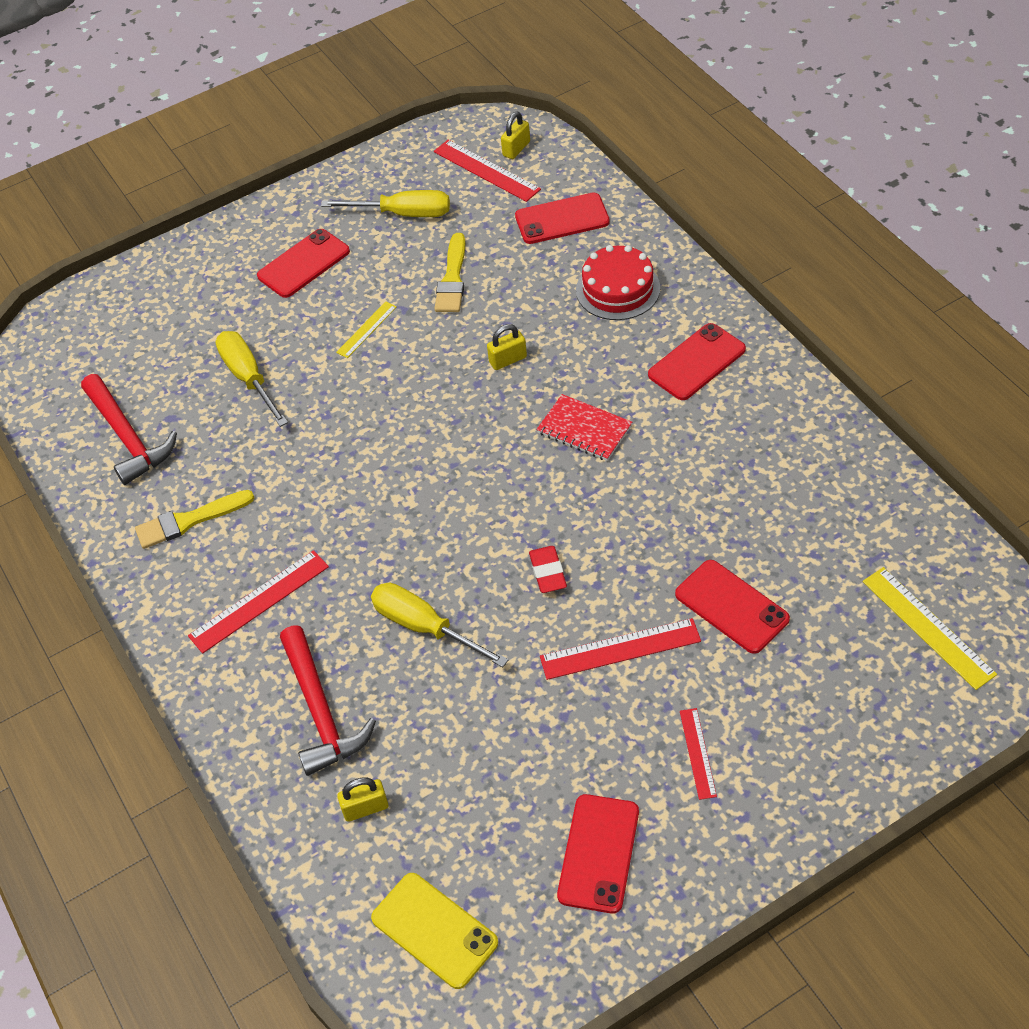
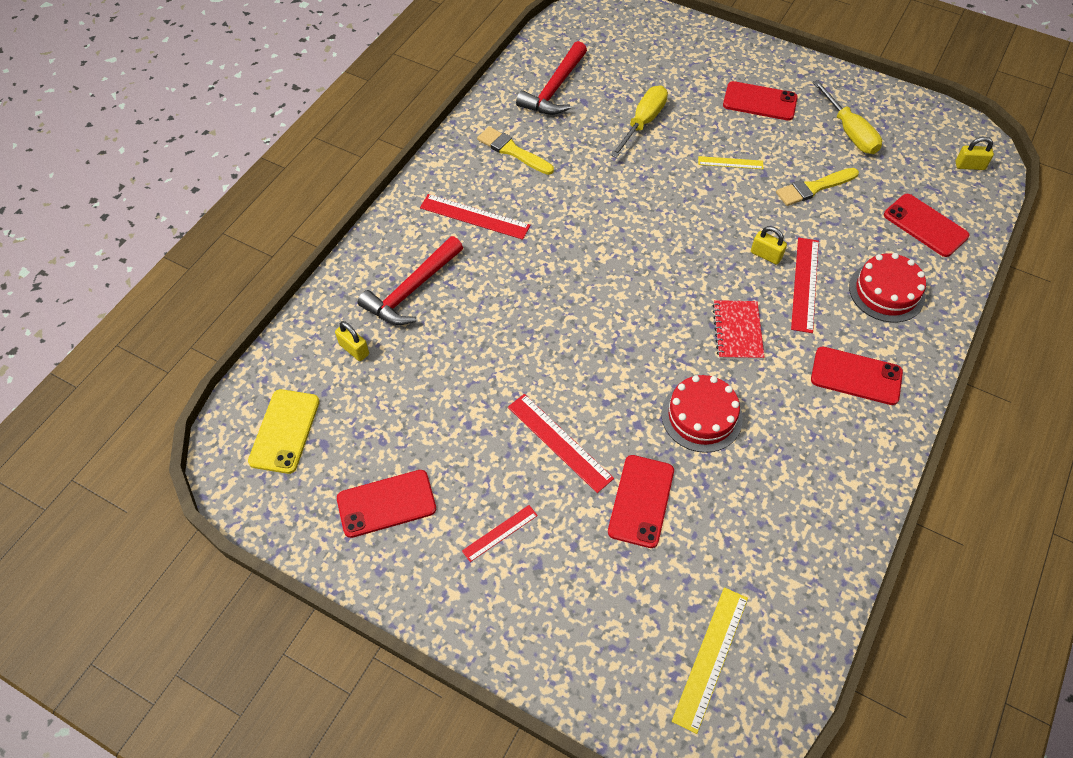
camera: 55 degrees right, 5 degrees up
(424, 627) = (508, 315): yellow screwdriver -> none
(486, 170) = (932, 158): red ruler -> red ruler (805, 284)
(548, 572) = (597, 366): red eraser -> none
(665, 509) = (701, 416): none -> red cake

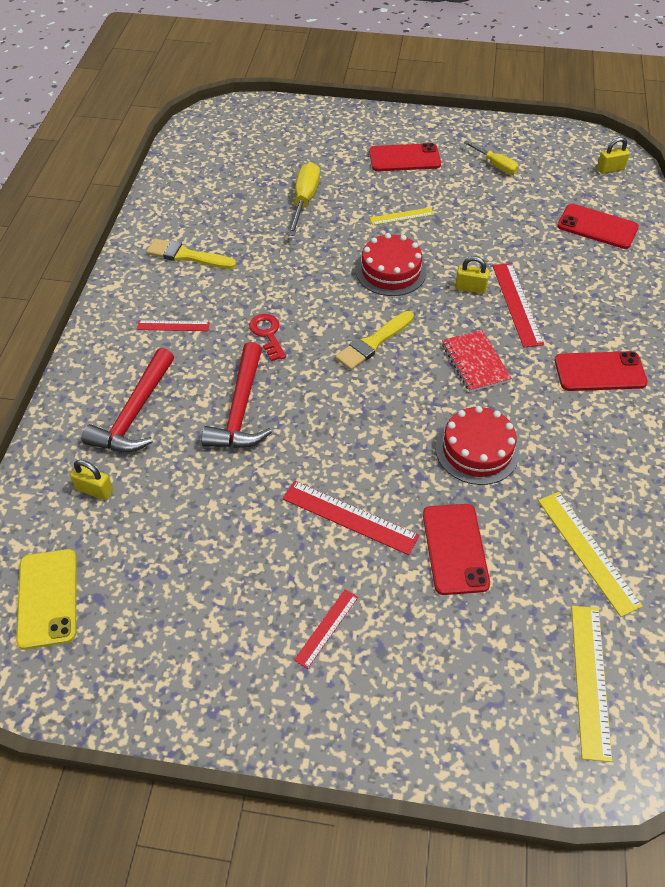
camera: 20 degrees left, 5 degrees down
(386, 503) = (192, 638): red phone -> none
(474, 216) = (173, 326): red ruler -> red ruler, size x0.60
(554, 89) = (206, 191): red hammer -> red hammer (240, 410)
(555, 248) = (267, 334): none -> red key
(762, 543) = (588, 551): none -> yellow ruler
(813, 188) = (486, 219): yellow brush -> yellow brush (373, 343)
(849, 132) = (495, 165): yellow screwdriver -> yellow screwdriver, size x0.65
(886, 292) = (591, 291): red cake -> red cake (391, 271)

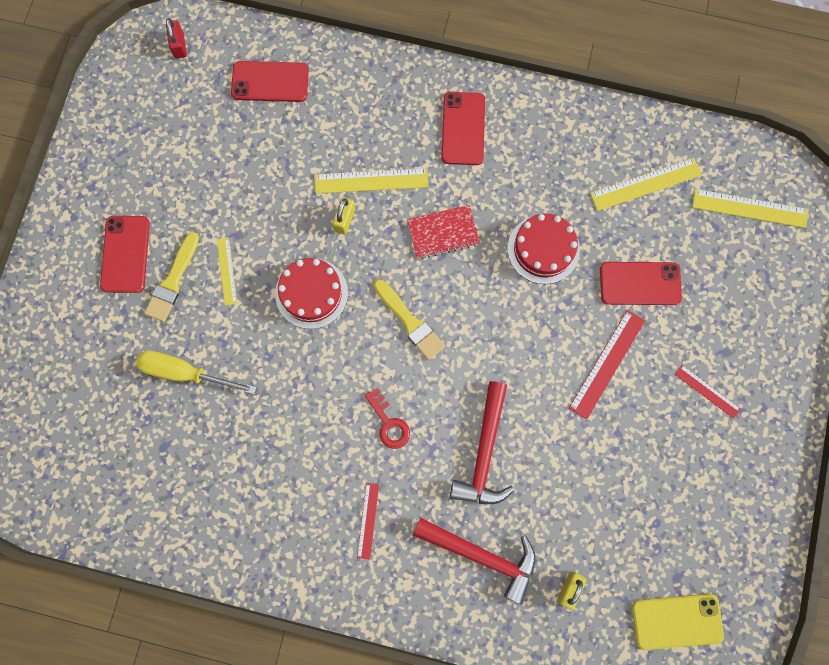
camera: 85 degrees left, 25 degrees up
(187, 256) = (261, 507): yellow brush -> yellow brush (173, 281)
(240, 410) = (484, 453): red hammer -> red hammer turned 90 degrees clockwise
(267, 334) = (389, 423): red key -> red key turned 105 degrees counterclockwise
(495, 165) = (154, 159): yellow screwdriver -> none
(517, 304) = (371, 181): red ruler -> yellow ruler
(597, 227) = (270, 82): red phone -> red phone turned 60 degrees clockwise
(610, 169) = (179, 45): yellow padlock -> red padlock

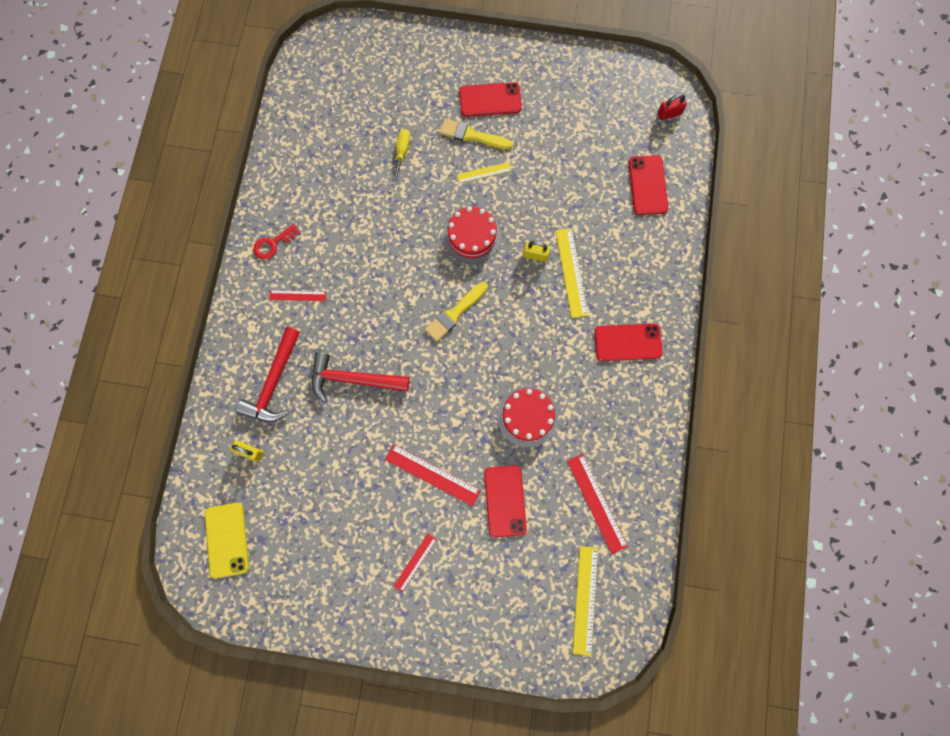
camera: 85 degrees right, 0 degrees up
(185, 373) = (402, 153): yellow screwdriver -> yellow screwdriver, size x0.65
(389, 423) = (372, 304): red key -> red key (273, 244)
(443, 232) = (533, 333): red notebook -> none
(645, 184) = (596, 503): yellow ruler -> red ruler

